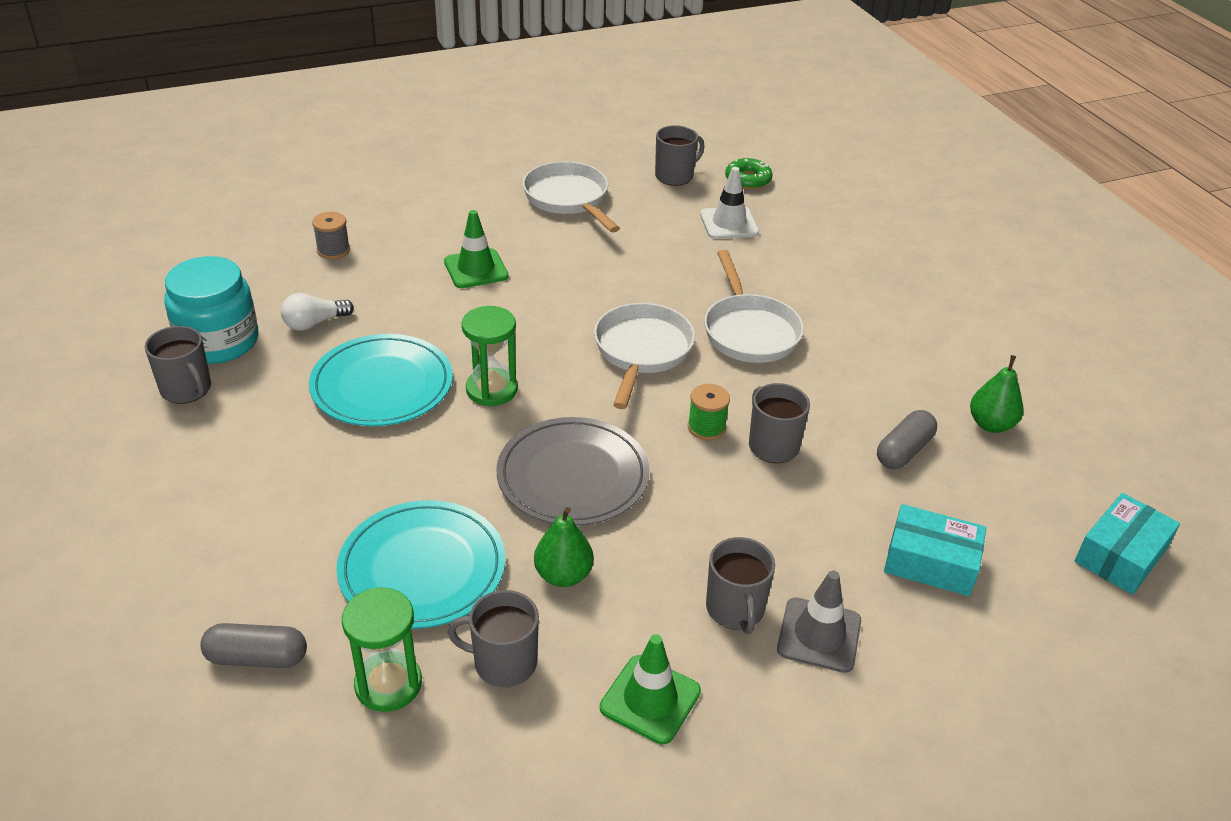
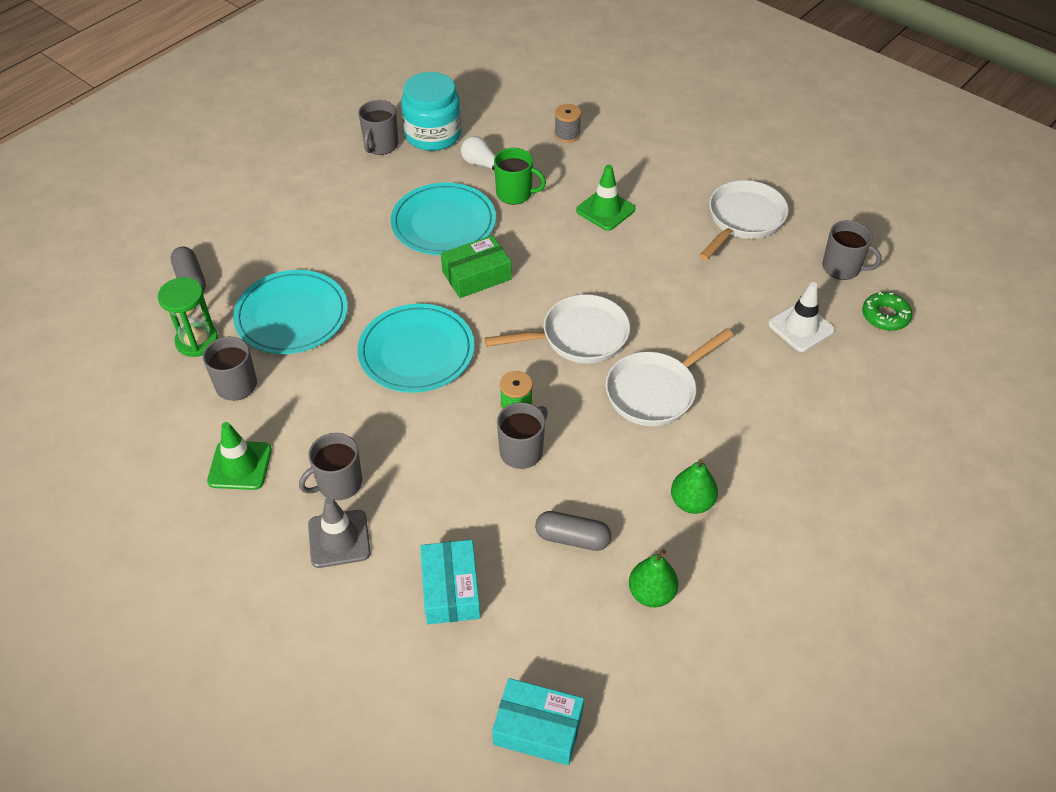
camera: 65 degrees right, 10 degrees up
(388, 317) = (515, 193): none -> green mug
(491, 389) = (476, 275): green hourglass -> green box
(563, 575) = (322, 383): green pear -> green pear (691, 502)
(573, 476) = (416, 351): grey plate -> turquoise plate

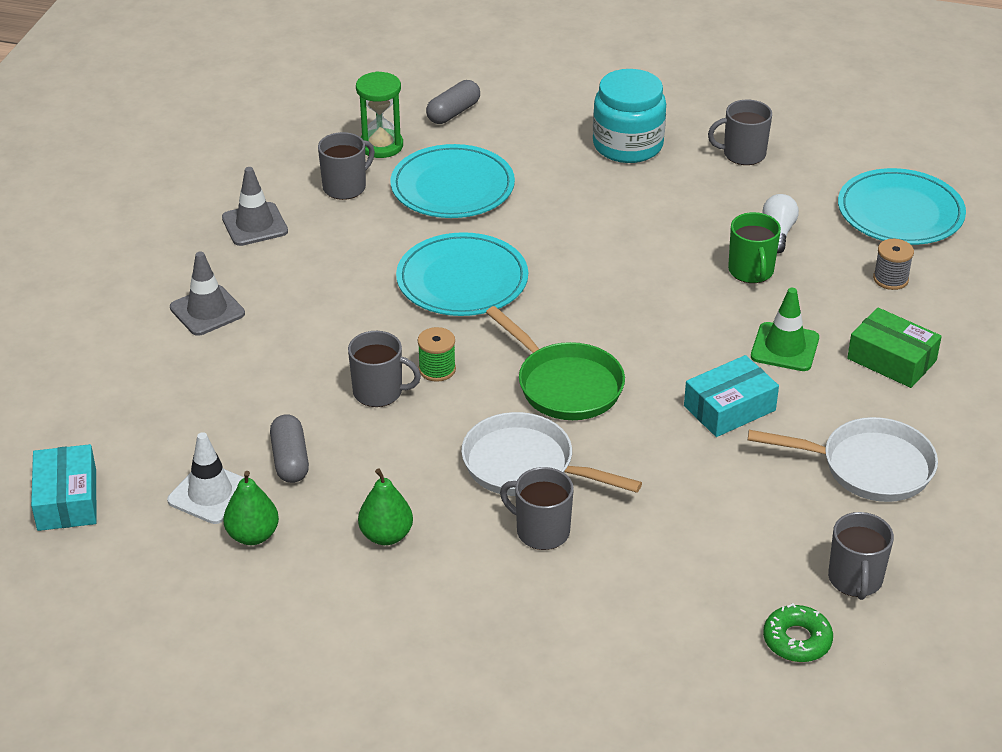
camera: 65 degrees right, 10 degrees down
(240, 465) = (254, 225): green traffic cone -> grey traffic cone
(339, 484) = (268, 289): grey mug -> grey mug (541, 531)
(433, 135) = (794, 183): turquoise jar -> turquoise jar (627, 145)
(443, 223) = (660, 236): turquoise plate -> turquoise plate (900, 212)
(451, 589) = (188, 397): turquoise box -> turquoise box (729, 408)
(476, 275) = (599, 285): green box -> green box (891, 359)
(578, 336) = (565, 385): white pan -> green pan
(801, 327) = (716, 564): white traffic cone -> white traffic cone (210, 494)

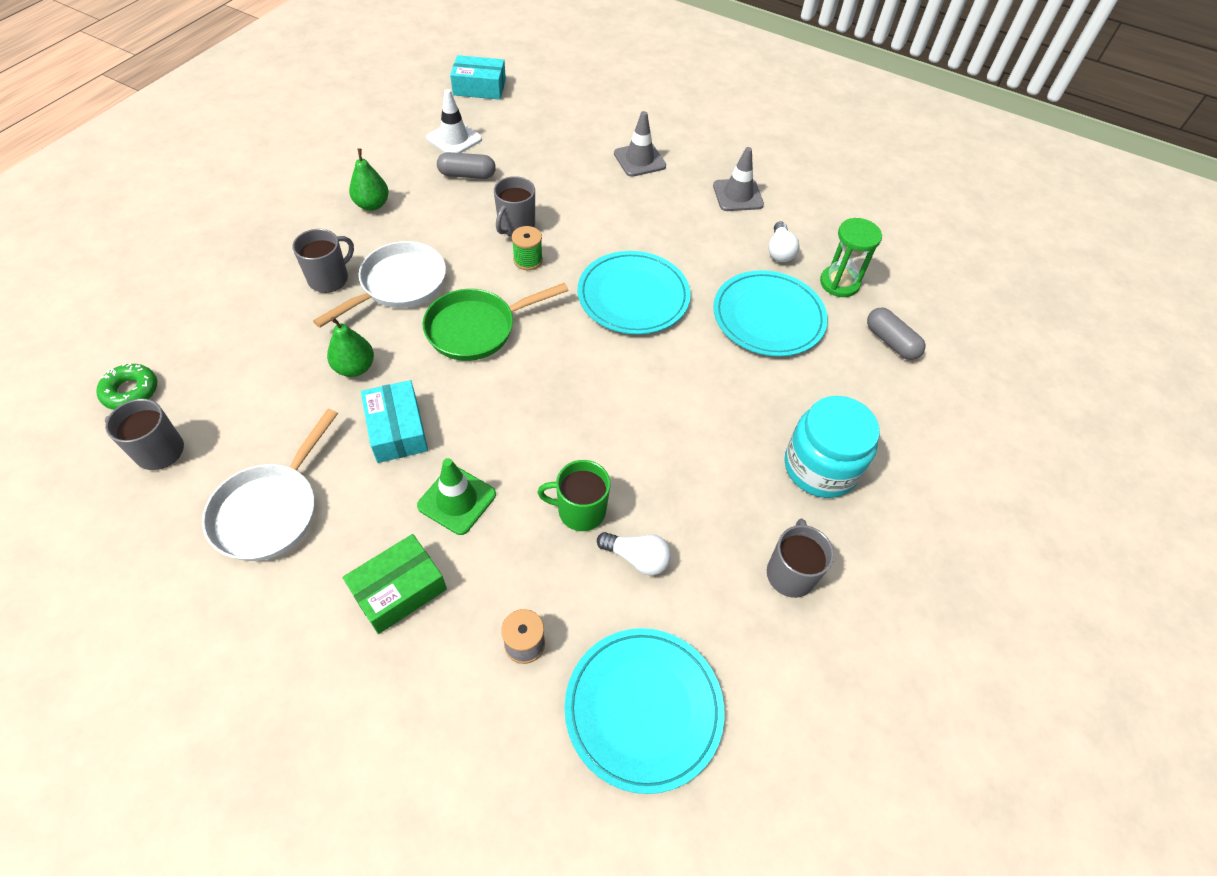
camera: 100 degrees right, 15 degrees up
(253, 535) = (407, 150): green pear -> green pear (355, 367)
(345, 187) = (779, 251): grey mug -> white light bulb

